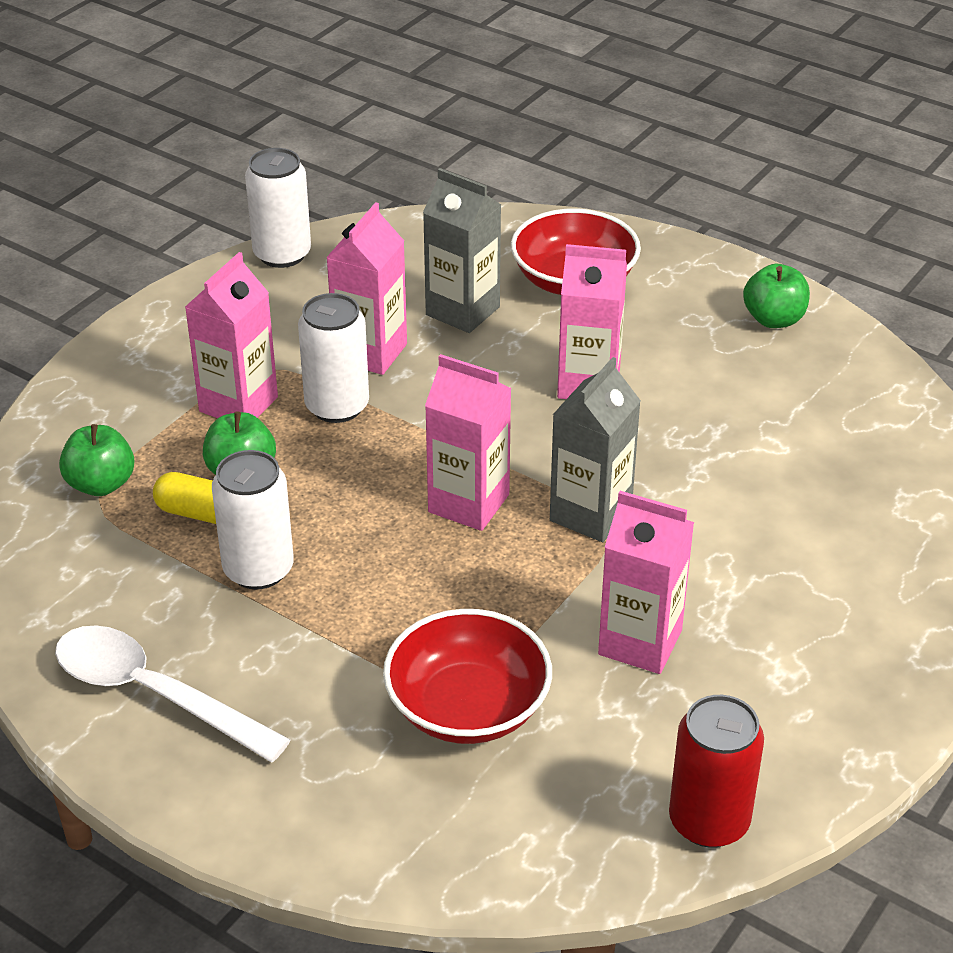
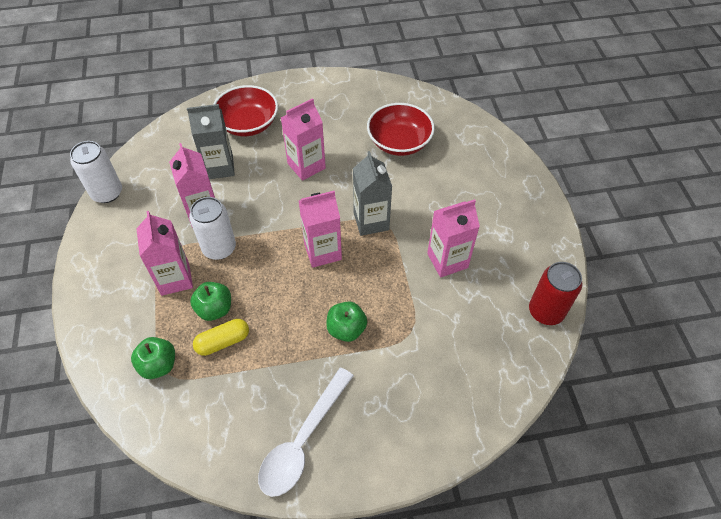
camera: 45 degrees left, 15 degrees up
(154, 694) = (303, 440): white spoon -> white spoon turned 45 degrees counterclockwise
(258, 569) = (276, 347): white can -> none
(468, 707) = (423, 338): red bowl -> red bowl (399, 142)
(774, 319) = (340, 92): green apple -> green apple (346, 329)

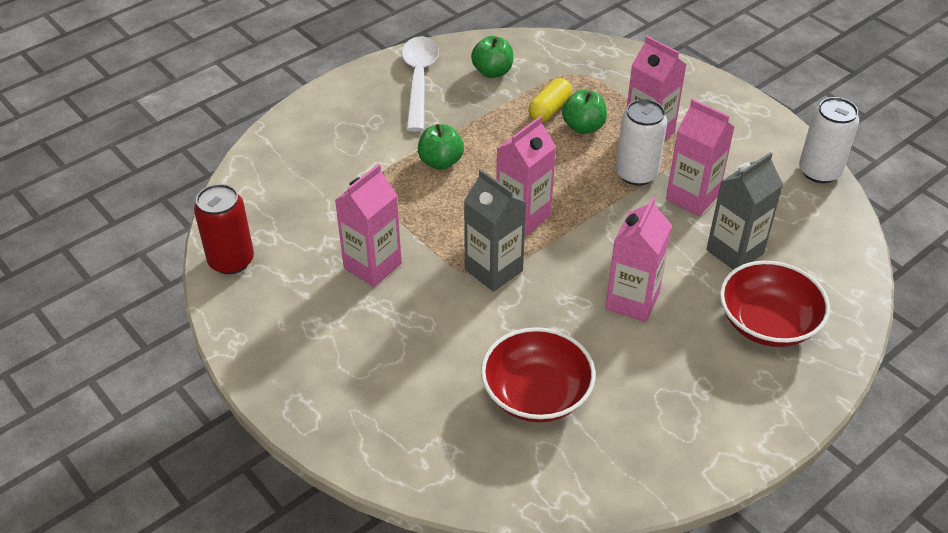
camera: 150 degrees right, 10 degrees down
(158, 365) = (588, 75): green apple -> green apple (492, 72)

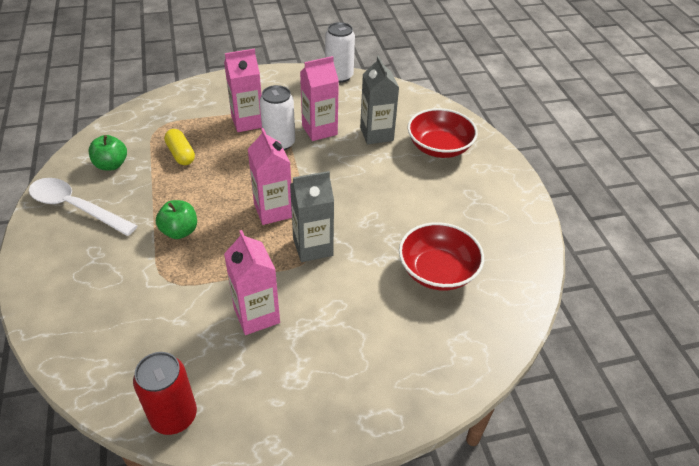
camera: 65 degrees left, 0 degrees up
(583, 127) = (214, 146): green apple -> none
(632, 301) = (387, 193): pink carton -> none

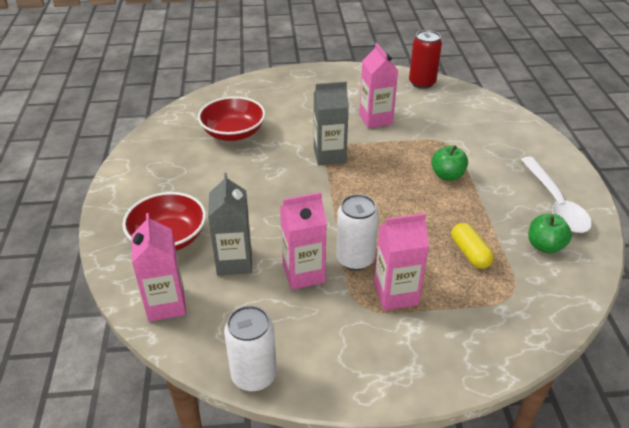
camera: 170 degrees left, 5 degrees down
(76, 207) = (555, 203): white spoon -> white spoon turned 45 degrees clockwise
(273, 211) = (363, 186): pink carton -> pink carton (166, 304)

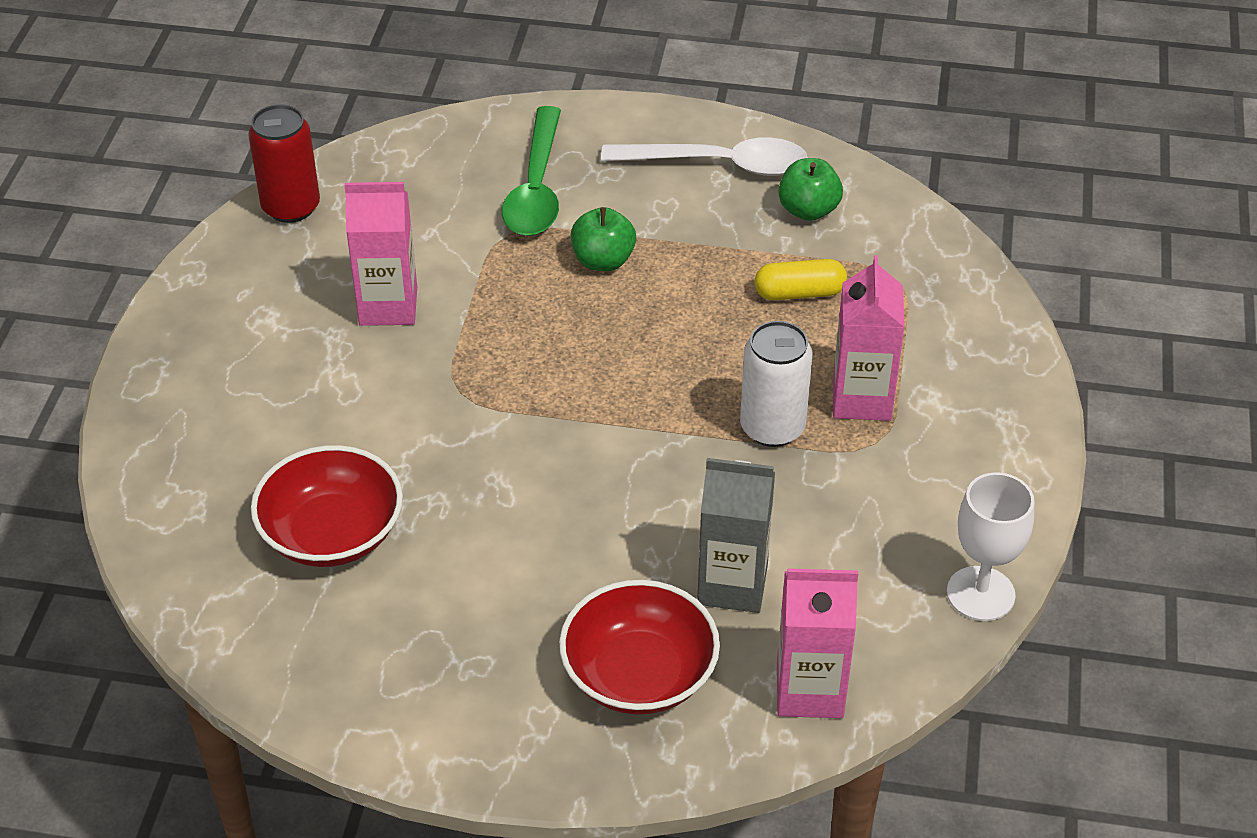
camera: 75 degrees left, 5 degrees up
(254, 375) = (980, 594): white can -> white goblet
(303, 273) = (787, 498): pink carton -> none
(329, 155) = (479, 399): grey carton -> none
(486, 144) = (536, 188): none -> green spoon

